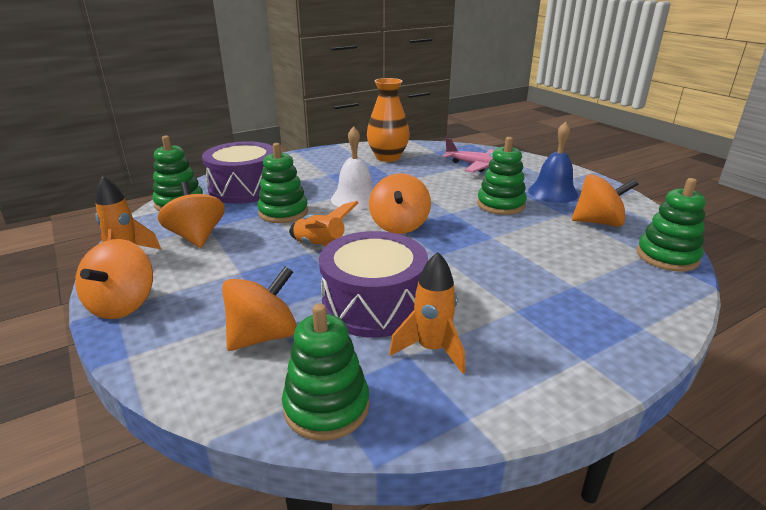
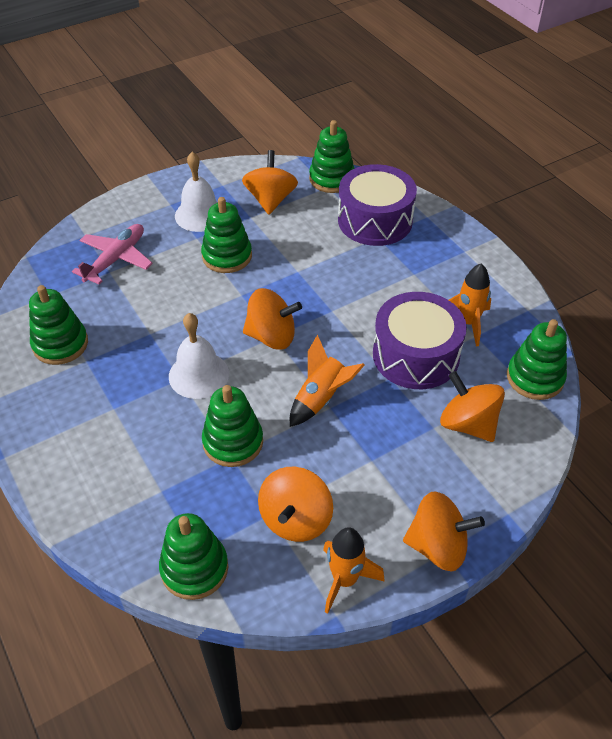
camera: 90 degrees left, 20 degrees up
(197, 237) = (295, 519): orange spinning top -> orange spinning top turned 45 degrees counterclockwise
(244, 189) = (151, 498): purple drum -> purple drum (375, 220)
(388, 157) = (60, 344): orange vase -> green stacking toy
(553, 192) = (200, 215): blue bell -> white bell

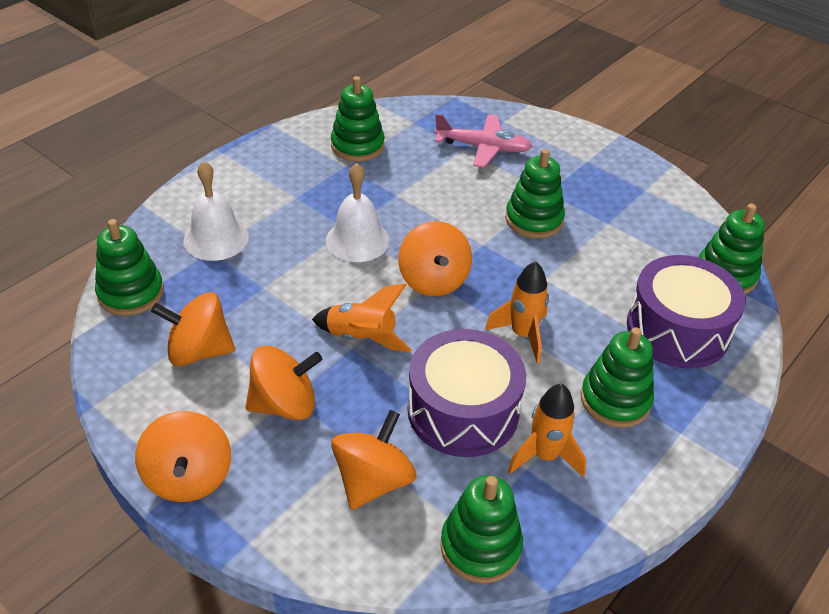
camera: 70 degrees right, 5 degrees down
(200, 215) = (584, 185): white bell -> white bell (216, 239)
(233, 442) = (281, 284): green stacking toy -> green stacking toy (615, 400)
(270, 200) = (647, 232): orange spinning top -> orange spinning top (284, 404)
(345, 580) = (134, 404): orange rocket -> orange rocket (522, 335)

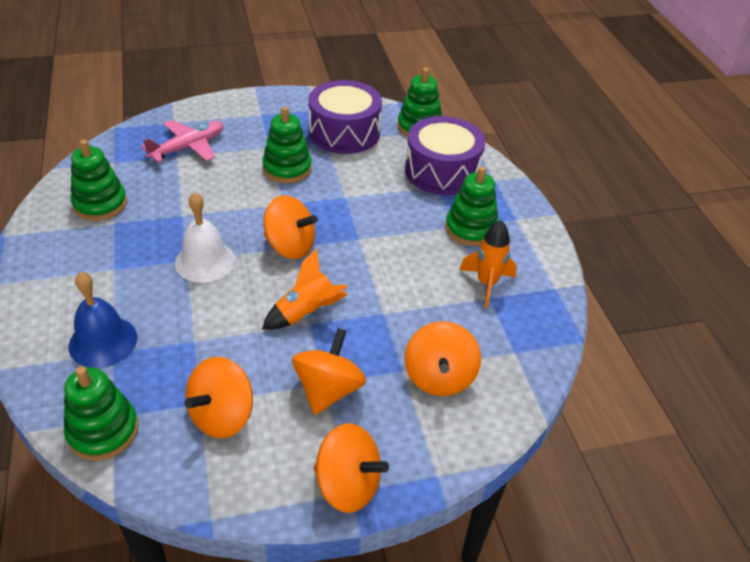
camera: 55 degrees left, 0 degrees up
(216, 239) = (103, 341): white bell -> blue bell
(373, 481) = (439, 377): orange spinning top -> orange spinning top turned 150 degrees counterclockwise
(463, 411) = (419, 299): purple drum -> purple drum (344, 132)
(480, 546) = (530, 353): green stacking toy -> none
(522, 335) = (382, 235): orange rocket -> none

